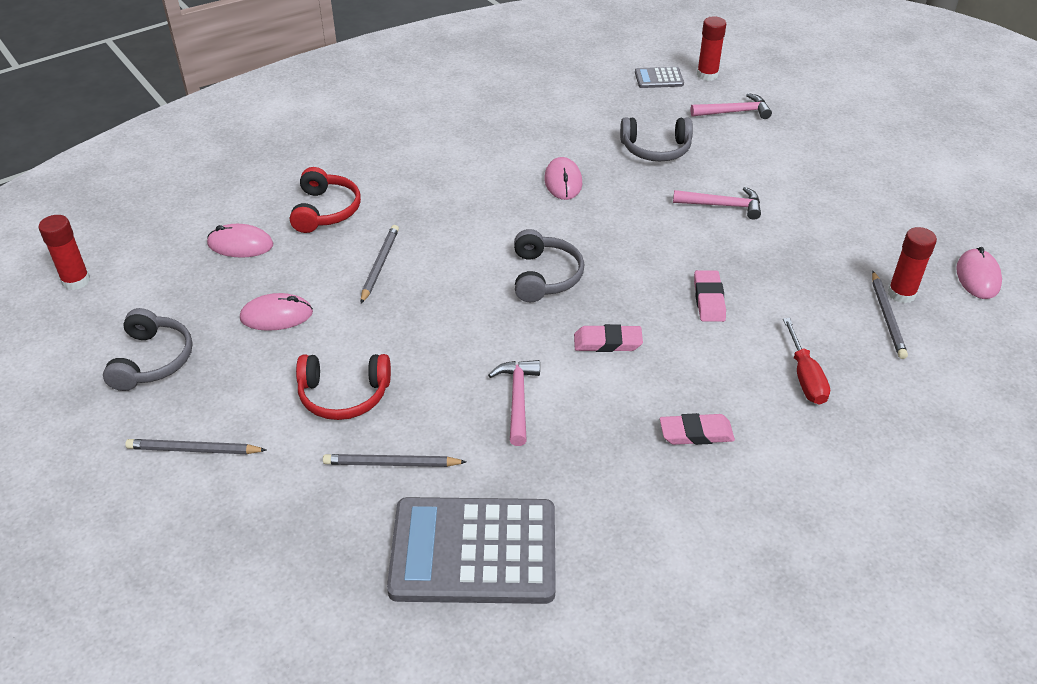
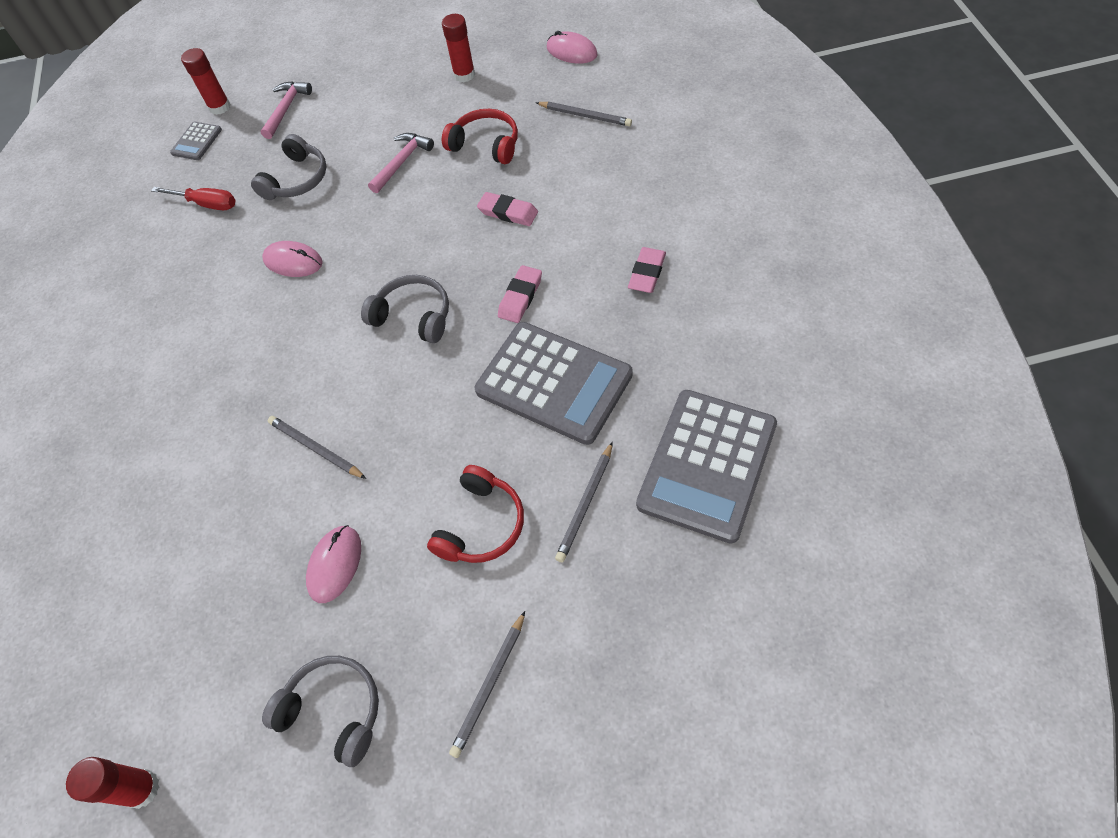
camera: 60 degrees left, 15 degrees up
(240, 244) = (196, 580): pink mouse -> none
(326, 210) = (196, 479): red headphones -> red headphones (486, 145)
(517, 399) = (554, 383): pink hammer -> grey calculator
(805, 376) = (620, 186): red screwdriver -> red screwdriver (206, 204)
(901, 294) = (566, 98): red glue stick -> red glue stick (464, 75)

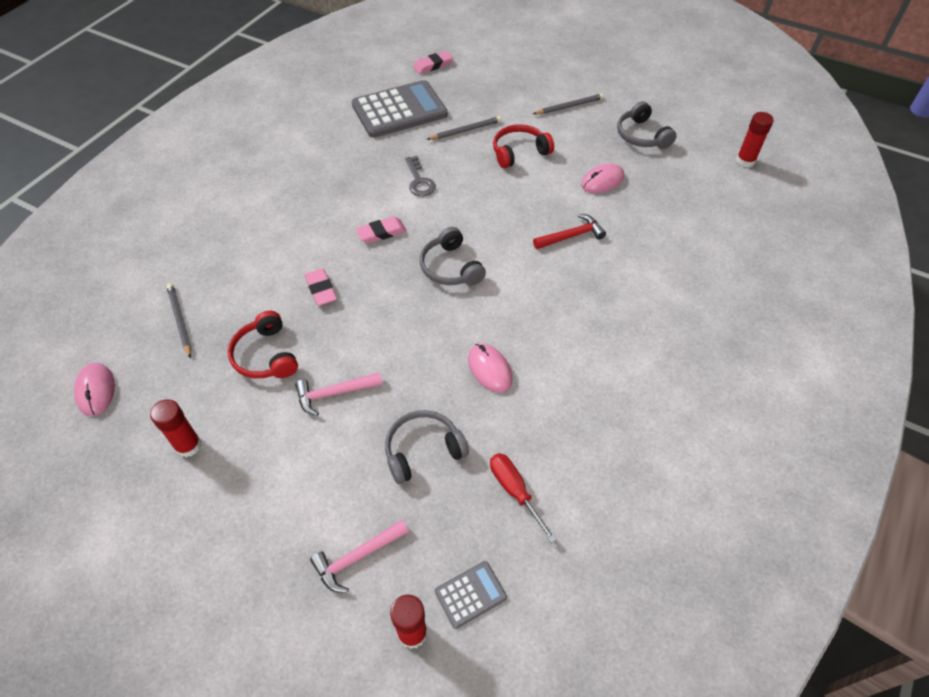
camera: 145 degrees left, 5 degrees down
(316, 448) = (571, 236): grey pencil -> red hammer
(554, 383) = (419, 181): grey calculator -> grey key
(647, 273) = (305, 195): pink eraser -> pink eraser (433, 65)

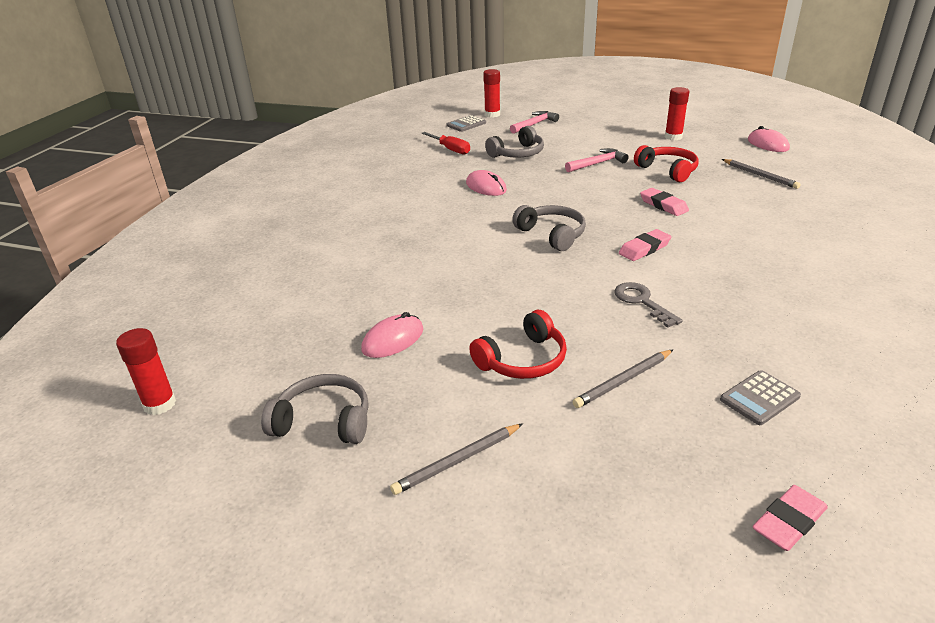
camera: 170 degrees right, 20 degrees down
(399, 110) = (759, 398): grey calculator -> grey calculator, size x0.45
(571, 236) = (429, 276): red hammer -> none
(641, 136) = (324, 421): grey headphones -> grey headphones turned 45 degrees counterclockwise

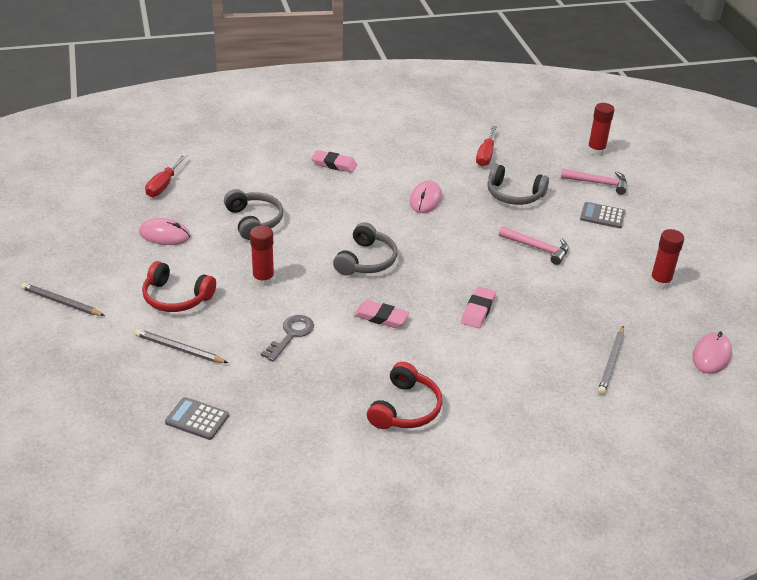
camera: 55 degrees right, 5 degrees up
(160, 404) = (52, 178): red glue stick -> red glue stick (263, 279)
(292, 317) = (164, 185): none -> red screwdriver
(324, 421) = (69, 240): grey headphones -> grey headphones (254, 221)
(466, 124) = (554, 144): grey calculator -> grey calculator (602, 216)
(668, 170) = (563, 296): red headphones -> red headphones (405, 408)
(789, 522) = (74, 449): pink eraser -> pink eraser (334, 164)

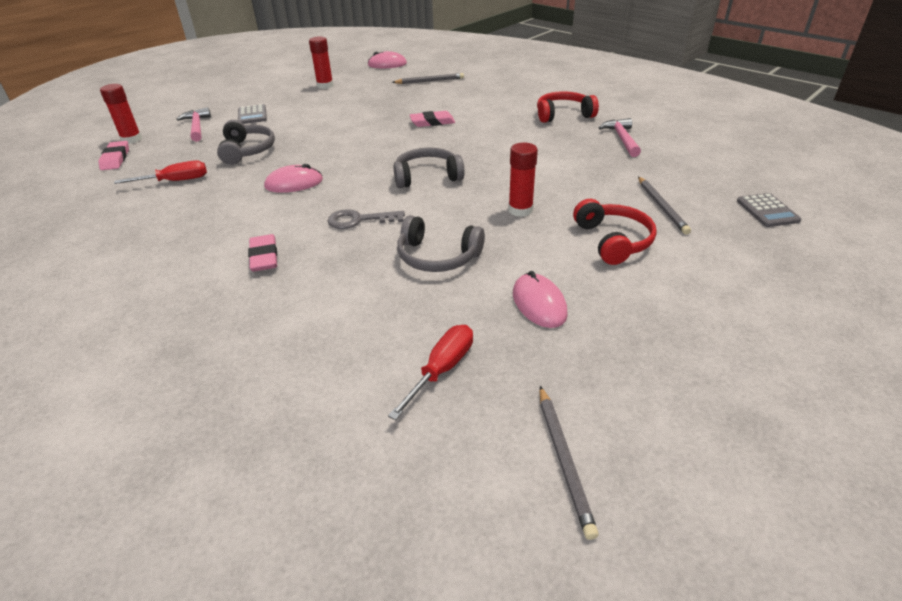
camera: 120 degrees left, 0 degrees up
(61, 302) = (737, 306): grey pencil -> grey pencil (563, 460)
(164, 185) = (441, 370): red screwdriver -> red screwdriver turned 45 degrees counterclockwise
(197, 419) = (700, 168): grey calculator -> grey calculator (767, 211)
(254, 221) = (437, 257): grey headphones -> grey headphones turned 105 degrees counterclockwise
(291, 335) = (564, 171): grey key -> grey key (359, 220)
(381, 317) = (490, 148): pink eraser -> pink eraser (115, 159)
(538, 248) = (326, 124): pink hammer -> pink hammer (621, 139)

